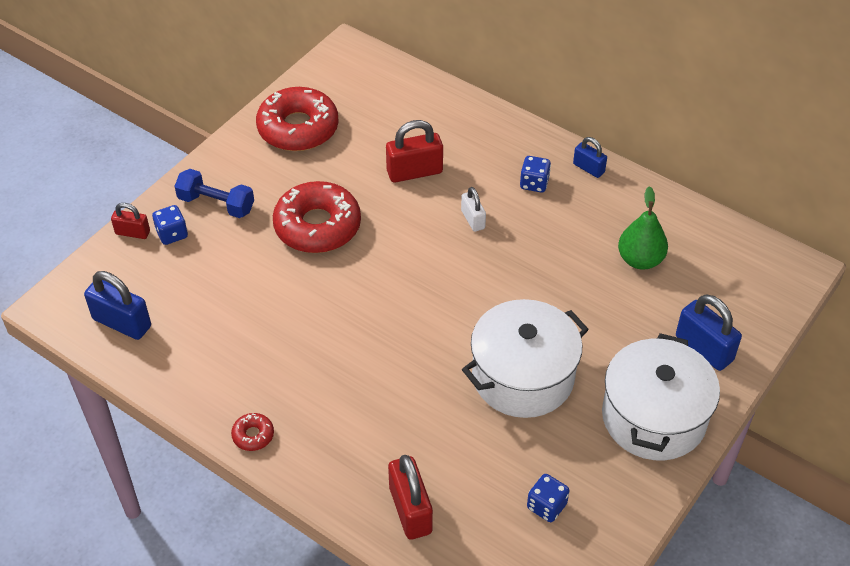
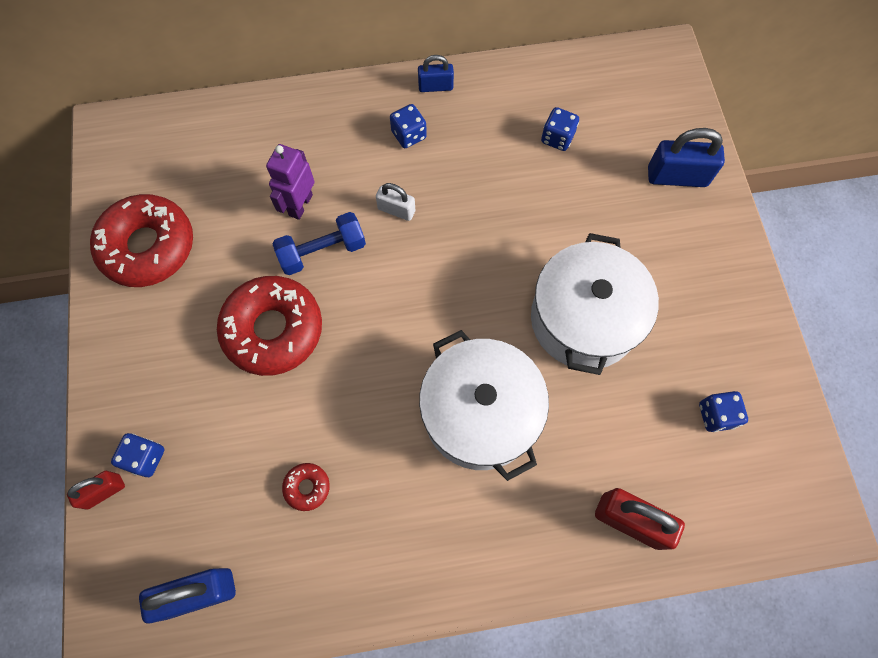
camera: 45 degrees left, 20 degrees up
(216, 204) = (155, 389): blue dumbbell -> blue dumbbell (322, 251)
(253, 435) = (439, 583): red donut -> red donut (307, 487)
(414, 172) = (300, 205): red padlock -> purple robot
(640, 260) = (557, 138): green pear -> blue dice
(654, 417) = (705, 267): white pot -> white pot (480, 414)

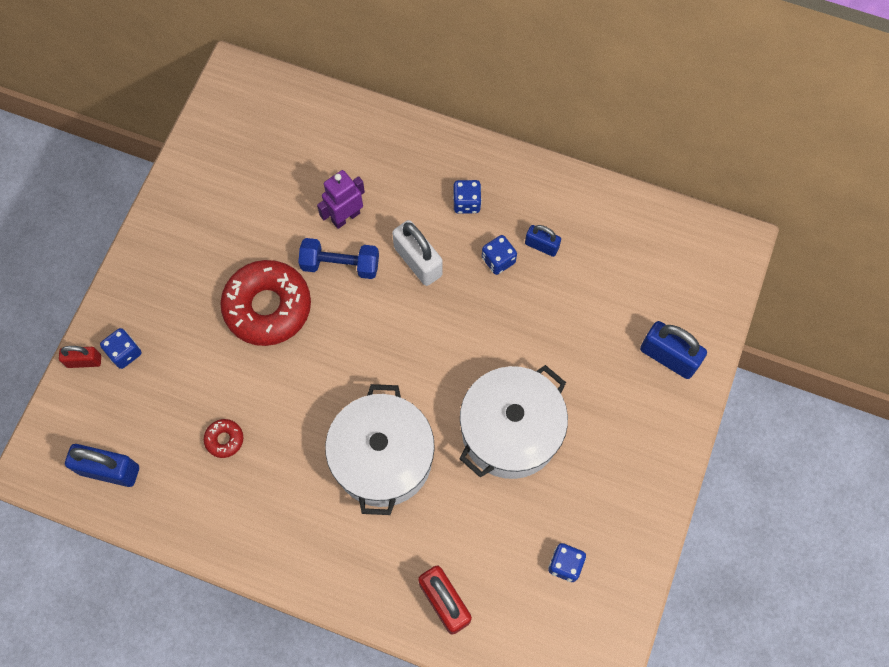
camera: 30 degrees right, 0 degrees up
(148, 247) = (212, 190): red donut -> none
(396, 210) = (418, 261): white padlock -> white padlock, size x1.67
(435, 86) = (515, 171): blue padlock -> blue padlock (541, 246)
(557, 138) = (588, 270): blue dice -> blue dice (498, 260)

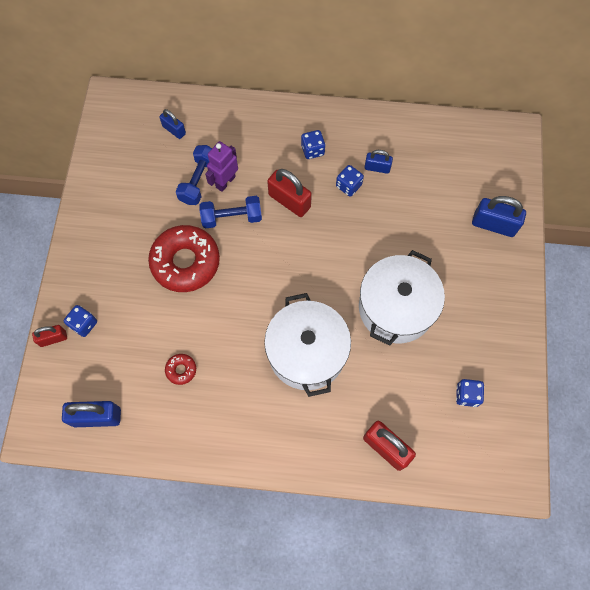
camera: 15 degrees left, 0 degrees up
(301, 135) = (174, 130): none -> blue padlock
(313, 208) = (198, 181): none -> blue dumbbell
(418, 261) = (289, 201): white padlock -> red padlock

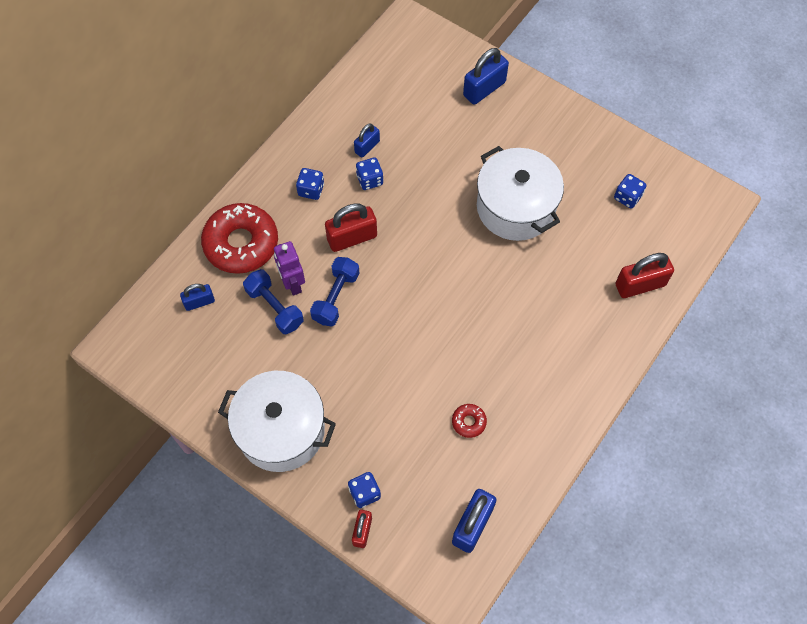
camera: 60 degrees left, 5 degrees down
(185, 262) = (357, 363): red donut -> red donut (241, 243)
(307, 352) = (515, 302): white pot -> white pot (281, 430)

